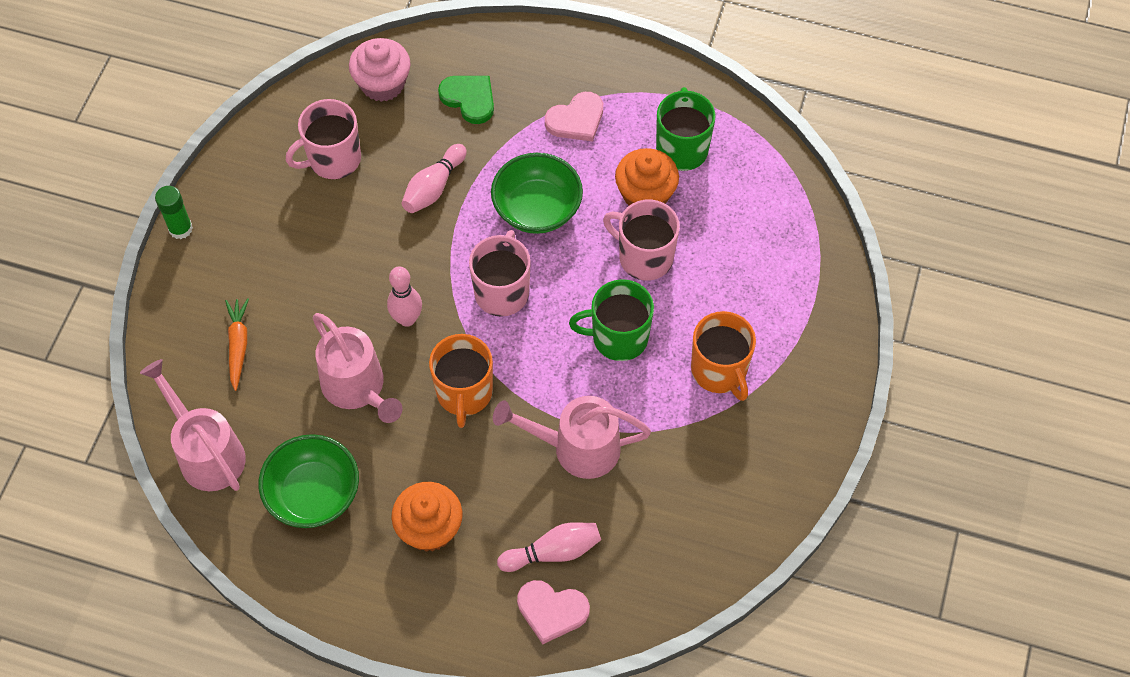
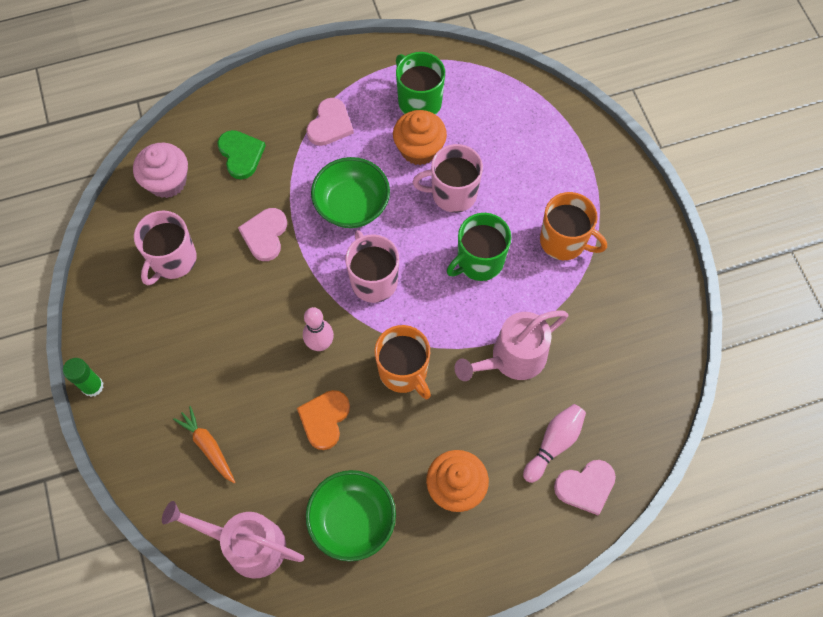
camera: 35 degrees left, 5 degrees up
(358, 389) = (324, 419): pink watering can -> orange heart
(434, 187) = (265, 235): pink bowling pin -> pink heart
(469, 99) = (241, 155): green heart -> green heart turned 60 degrees clockwise

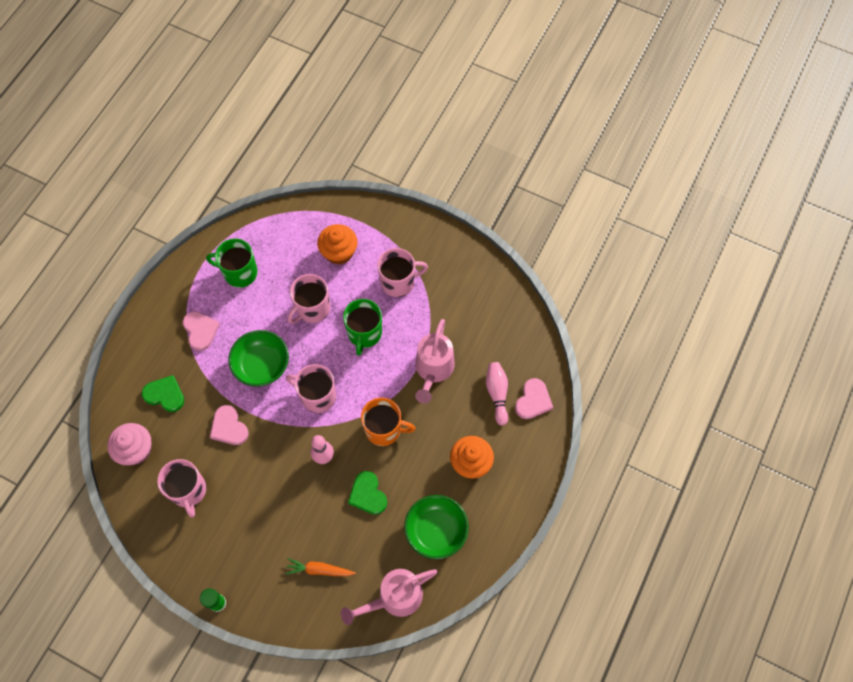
camera: 45 degrees left, 0 degrees up
(324, 419) = (367, 494): orange heart -> green heart
(419, 149) = (268, 300): orange cupcake -> orange cupcake (339, 252)
(564, 241) = (398, 282): orange mug -> pink mug

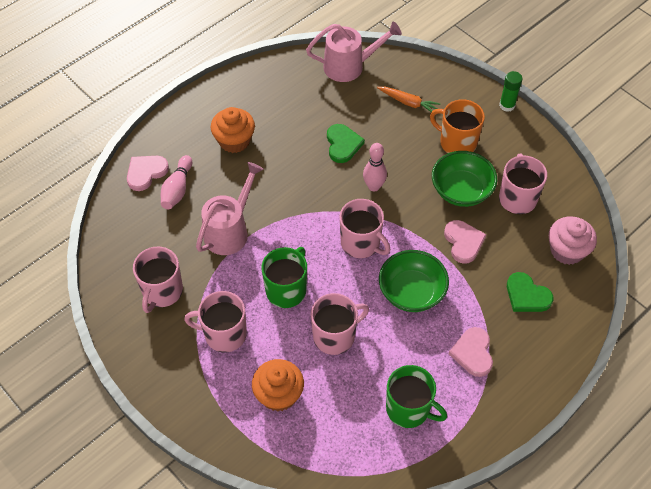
camera: 160 degrees left, 10 degrees down
(384, 429) = (305, 192): orange mug -> orange mug (457, 142)
(436, 531) = (292, 100): green bowl -> green bowl (461, 191)
(462, 299) = (162, 291): none -> pink mug

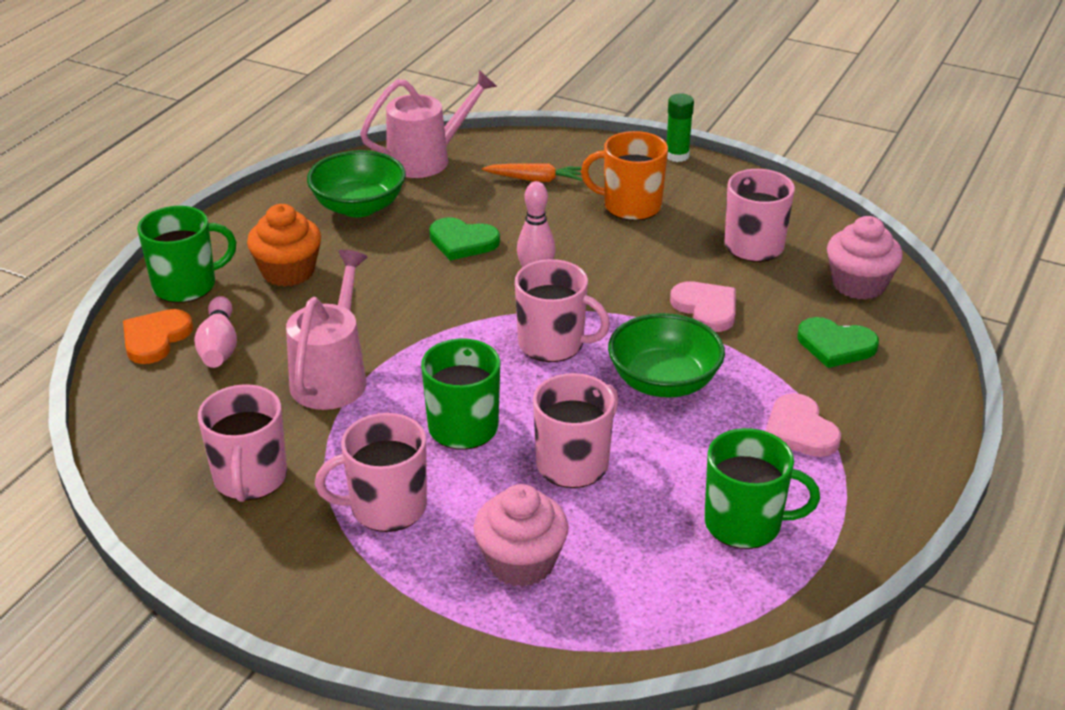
camera: 20 degrees left, 20 degrees down
(146, 173) = (155, 338): pink heart -> orange heart
(175, 135) = (186, 285): none -> green mug
(279, 394) = (521, 562): orange cupcake -> pink cupcake
(343, 144) = (462, 242): green heart -> green heart turned 135 degrees clockwise
(461, 191) = (668, 254): green bowl -> green bowl (359, 207)

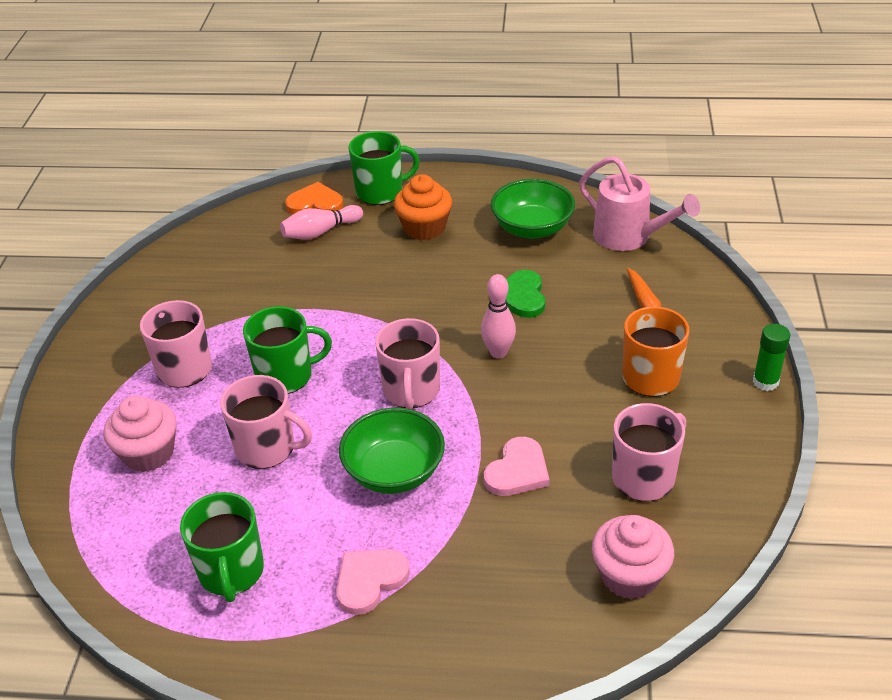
camera: 70 degrees right, 5 degrees up
(186, 285) = (380, 192): green mug -> green mug turned 60 degrees counterclockwise
(250, 478) = (190, 298): pink mug -> none
(332, 376) = (313, 293): pink watering can -> none
(835, 345) = (512, 579): green heart -> none

